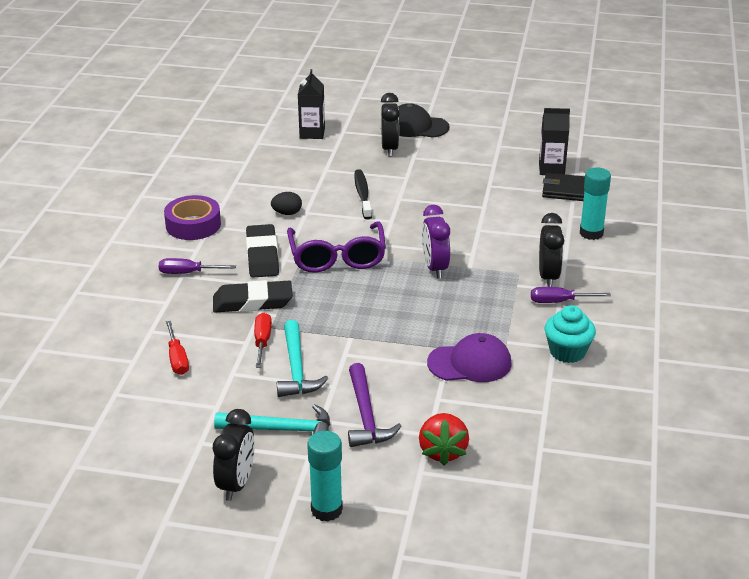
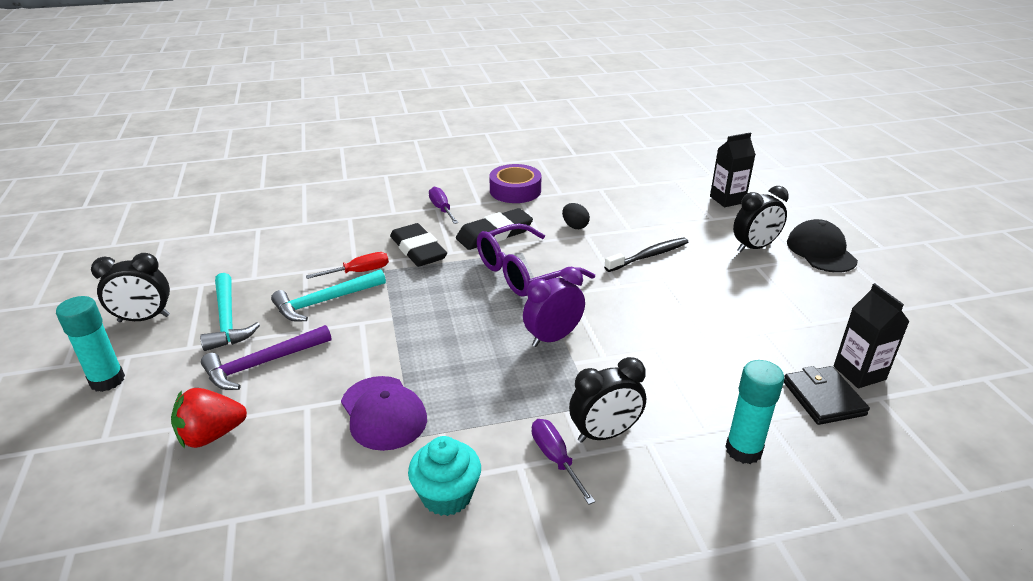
camera: 65 degrees right, 0 degrees up
(177, 359) = (315, 240): red screwdriver -> none

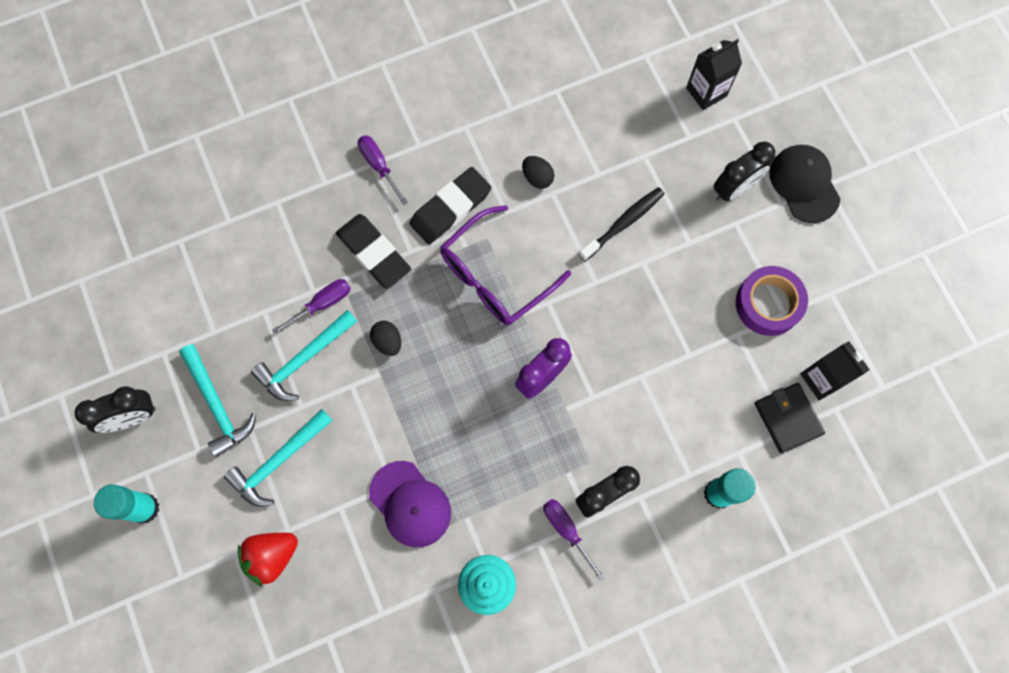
camera: 10 degrees left, 40 degrees up
(262, 364) = (278, 461): purple hammer -> turquoise hammer
(359, 272) = (322, 304): red screwdriver -> purple screwdriver
(408, 299) = (387, 341): none -> black egg
(515, 190) = (456, 111): purple tape -> purple tape (768, 304)

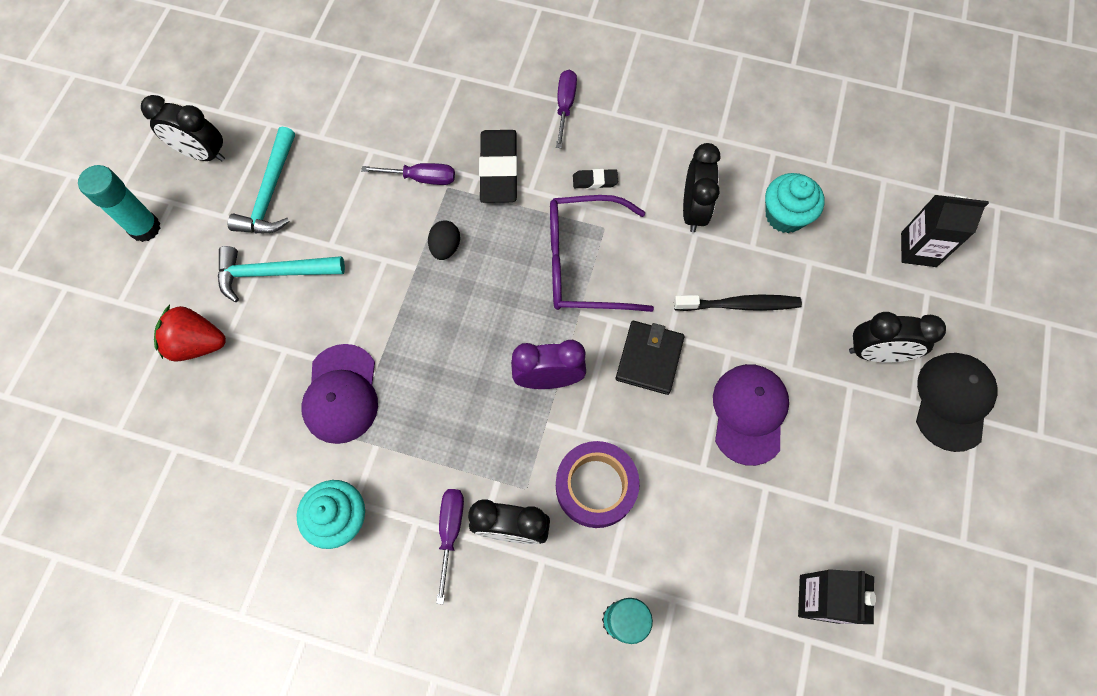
camera: 40 degrees right, 5 degrees down
(304, 359) = (367, 210): turquoise hammer -> none
(450, 208) = (595, 181): black eraser -> black eraser, size x0.48
(537, 177) = (693, 210): black egg -> black clock
(602, 134) = (785, 215): none -> turquoise cupcake
(689, 294) = (749, 413): none -> purple cap
(768, 304) = (822, 483): purple tape -> purple tape (596, 486)
(787, 418) = (751, 607): black wallet -> black wallet (649, 358)

